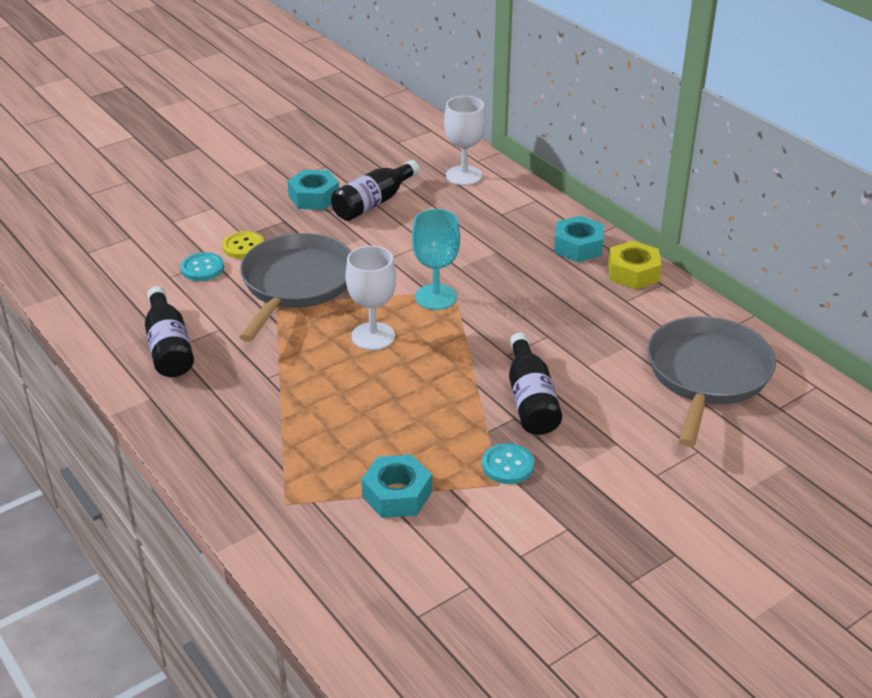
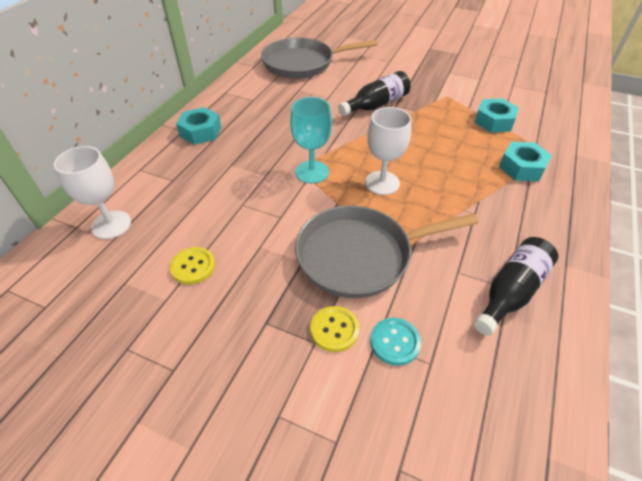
camera: 120 degrees left, 10 degrees up
(314, 197) = (205, 321): turquoise nut -> turquoise nut (522, 167)
(373, 203) = (193, 266): black bottle -> yellow button
(507, 465) = (432, 97): turquoise button -> none
(633, 272) = (219, 104): yellow nut -> none

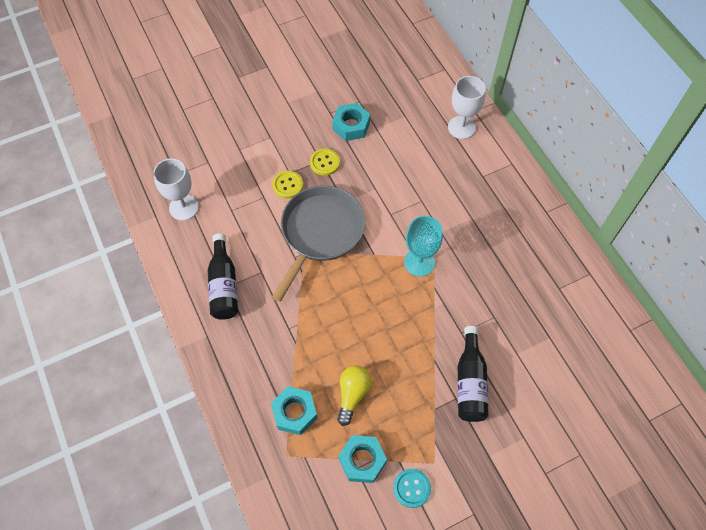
camera: 130 degrees right, 15 degrees up
(193, 266) = (389, 149): yellow button -> yellow button (325, 163)
(200, 132) = (534, 222): turquoise nut -> turquoise nut (351, 126)
(302, 63) = (603, 378): grey pan -> none
(382, 183) = (368, 297): white goblet -> white goblet (184, 207)
(395, 342) = (256, 205): turquoise button -> turquoise button (411, 488)
(464, 148) = (352, 394): none -> yellow light bulb

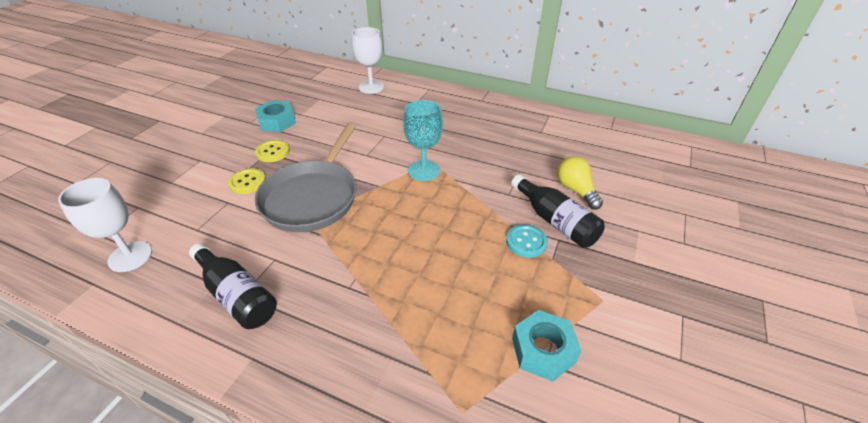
camera: 40 degrees left, 20 degrees down
(294, 412) = (429, 359): turquoise nut -> none
(320, 232) = (312, 197): grey pan -> grey pan turned 150 degrees counterclockwise
(352, 394) = (471, 299): yellow light bulb -> yellow light bulb (576, 190)
(411, 488) = (613, 337): turquoise button -> turquoise button (526, 242)

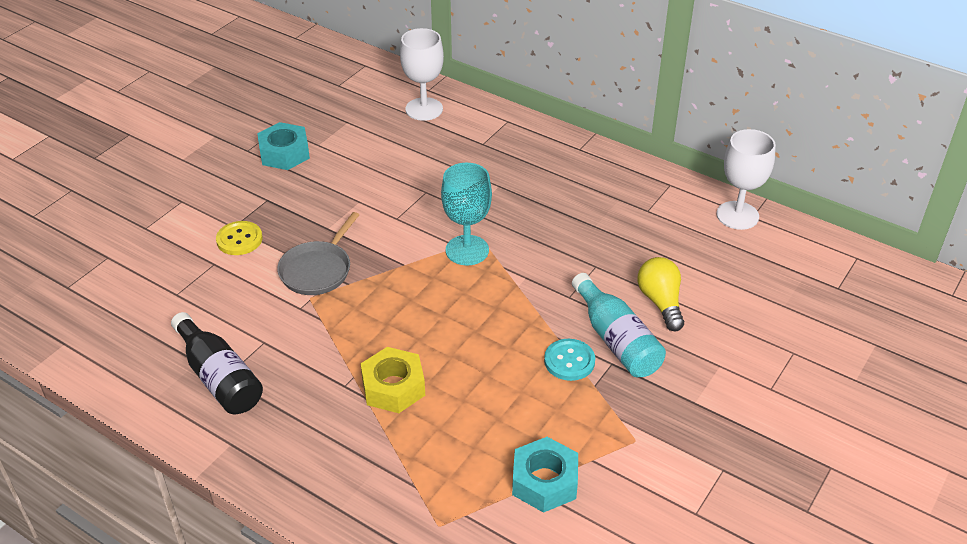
camera: 10 degrees right, 0 degrees up
(130, 256) = (102, 317): white goblet -> white goblet (737, 215)
(273, 152) = (274, 200): yellow button -> none
(312, 197) = (318, 270): grey pan -> grey pan, size x0.58
(391, 283) = (393, 387): none -> yellow nut
(555, 221) = (616, 340): black bottle -> turquoise bottle

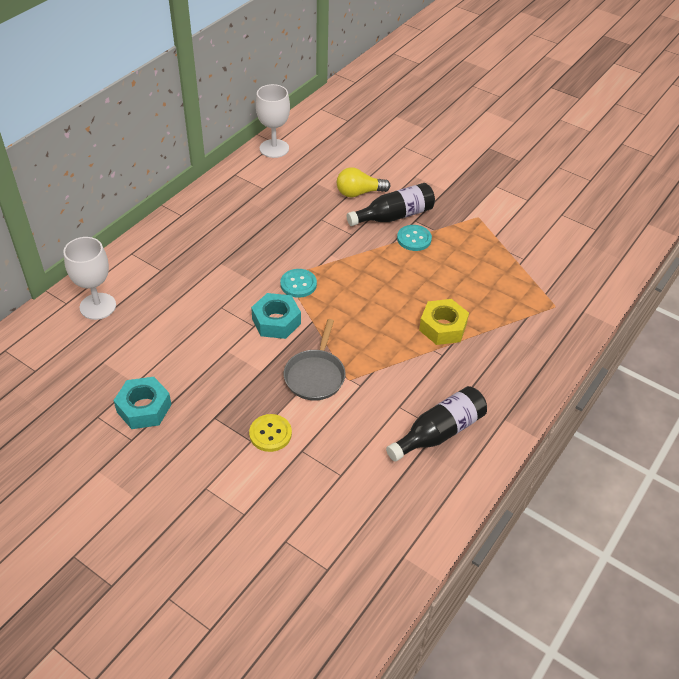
camera: 90 degrees left, 5 degrees up
(318, 270) = (315, 375): grey pan -> grey pan turned 75 degrees clockwise
(467, 250) = (298, 284): turquoise goblet -> turquoise button
(544, 481) = (515, 257): turquoise nut -> turquoise nut (276, 321)
(616, 340) = (394, 216): turquoise bottle -> black bottle

